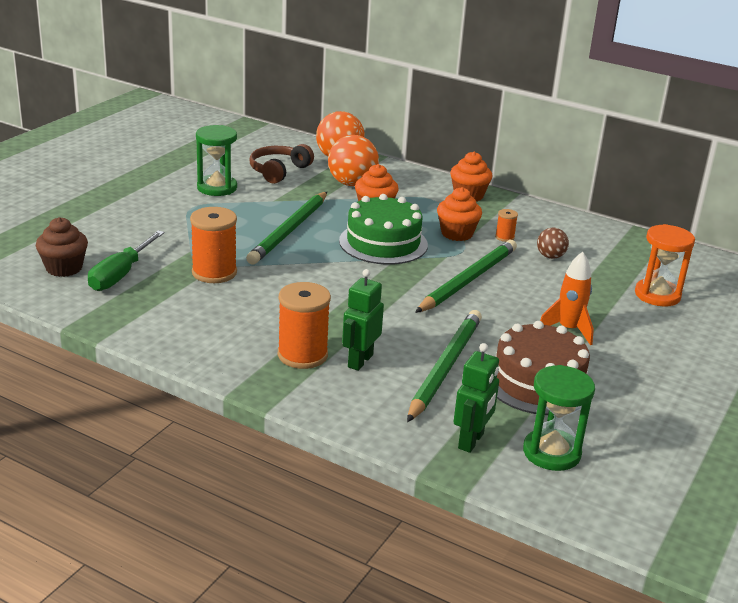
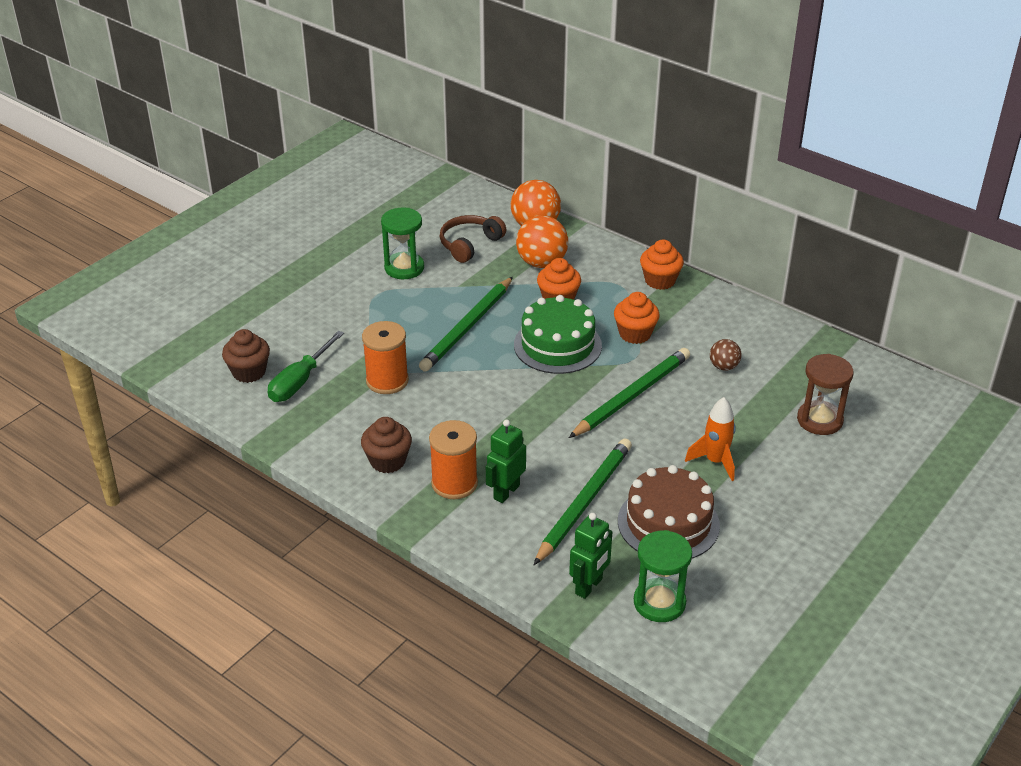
camera: 10 degrees right, 10 degrees up
(226, 338) = (388, 461): none -> brown cupcake
(504, 237) = (683, 339): orange spool -> none
(657, 295) = (819, 420): orange hourglass -> brown hourglass

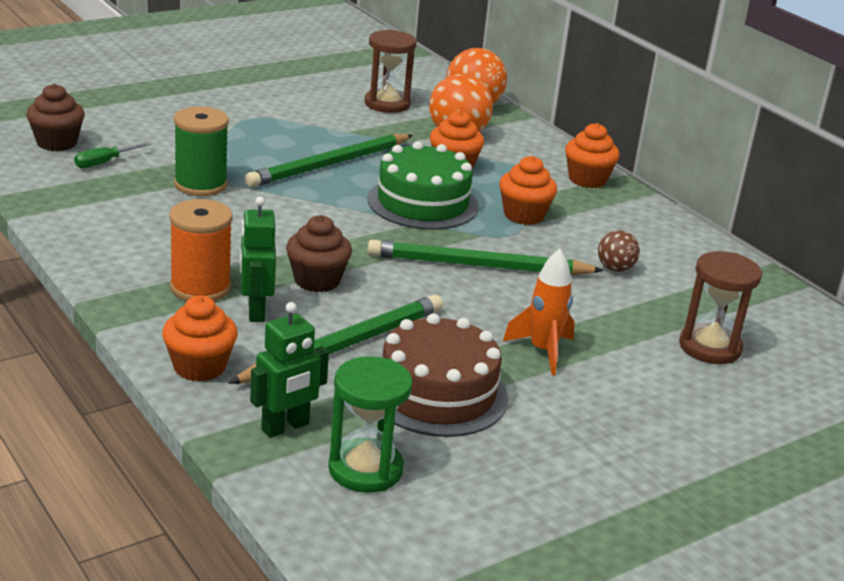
camera: 15 degrees right, 10 degrees down
(300, 381) = (104, 162): green screwdriver -> green screwdriver, size x0.60
(387, 381) = (200, 185): orange spool -> green spool
(388, 461) = (140, 249): brown cupcake -> brown cupcake (317, 280)
(404, 268) = (299, 105): green hourglass -> none
(470, 244) = (387, 104): brown headphones -> brown hourglass
(501, 555) = (199, 367): none -> orange cupcake
(506, 492) = (255, 311): green robot -> green robot turned 60 degrees counterclockwise
(631, 396) = (479, 266): green pencil -> green pencil turned 150 degrees counterclockwise

